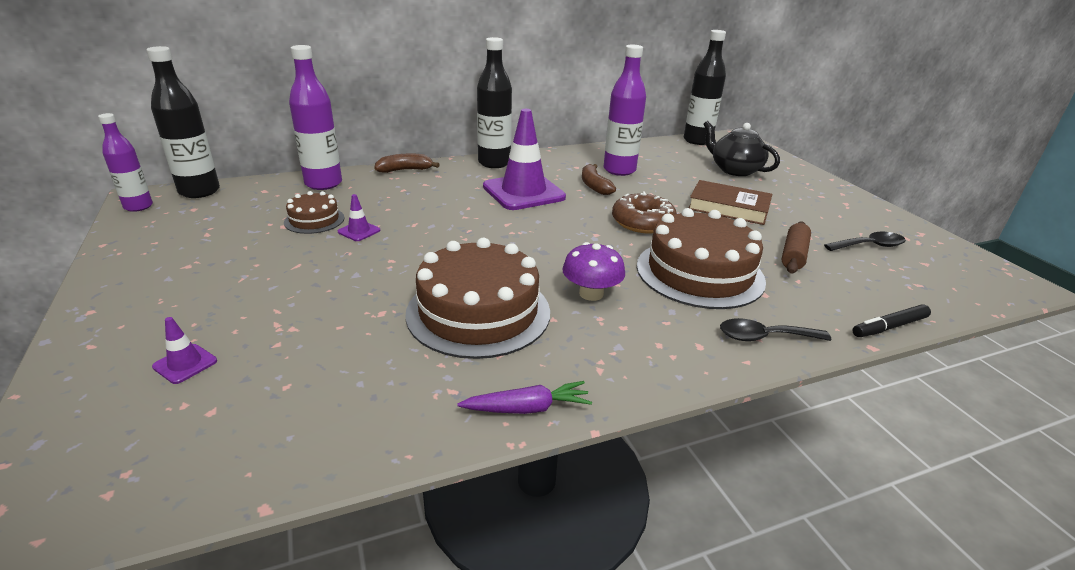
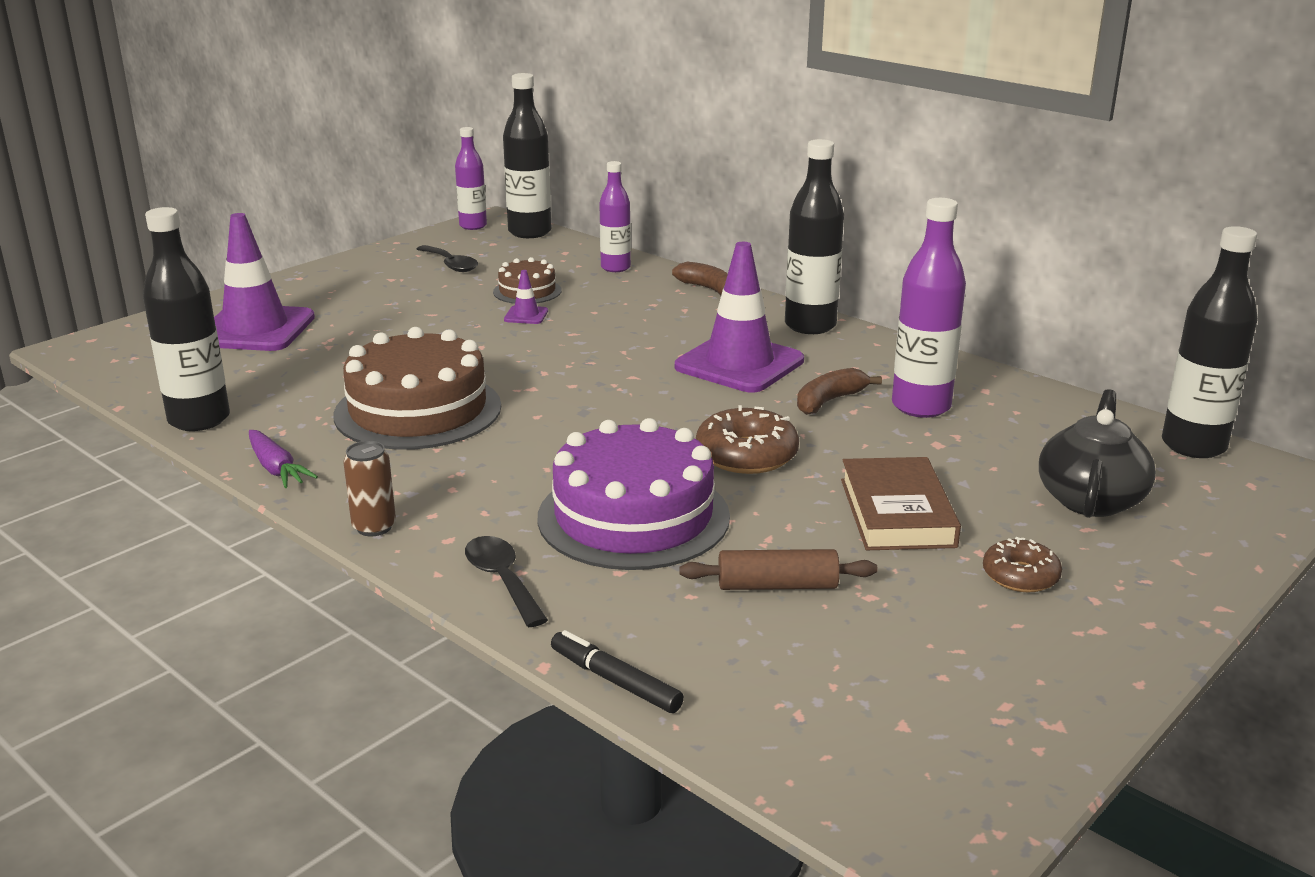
camera: 65 degrees right, 5 degrees down
(185, 364) = (255, 329): purple traffic cone -> purple traffic cone, size x2.43
(323, 184) = (615, 268): purple bottle -> purple bottle, size x0.64
(371, 443) = (199, 420): none -> black bottle
(591, 293) = (509, 458): purple mushroom -> none
(665, 375) = (374, 527): none -> brown can
(699, 273) = (633, 516): brown cake -> purple cake
(798, 202) = (1020, 576): none -> brown donut
(869, 246) = (908, 660): black spoon -> black spoon (451, 265)

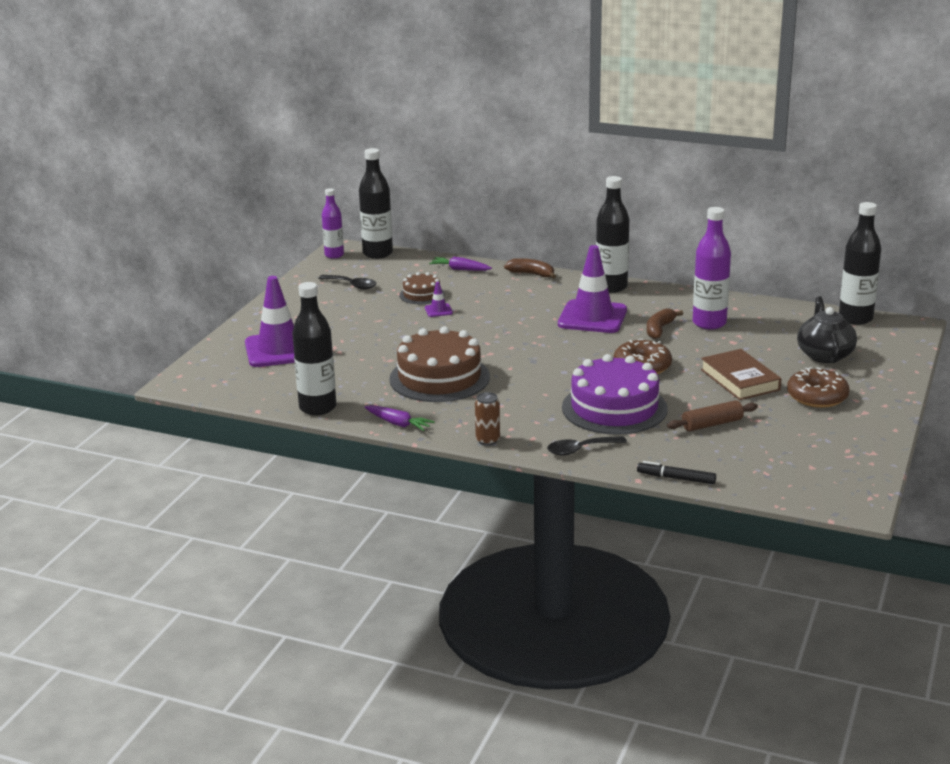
camera: 20 degrees left, 0 degrees up
(502, 580) = (580, 450): black spoon -> black spoon turned 60 degrees counterclockwise
(615, 268) = (460, 269): purple bottle -> purple carrot
(1020, 576) = (817, 396): brown donut -> brown donut, size x1.58

